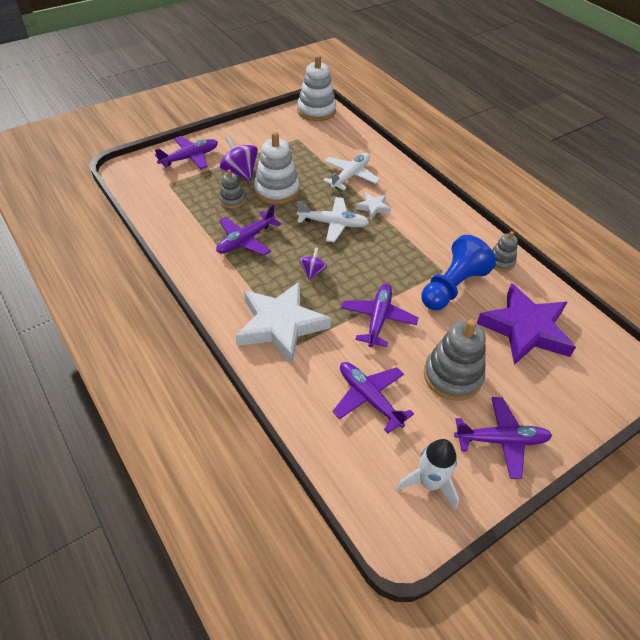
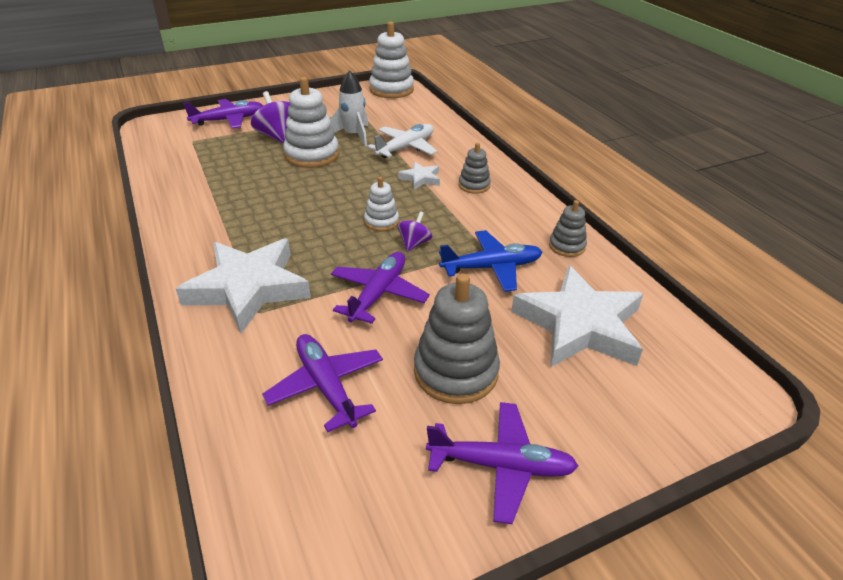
camera: 10 degrees right, 10 degrees down
(232, 200) = (255, 160): grey stacking toy -> grey stacking toy (474, 185)
(246, 240) = (251, 198): purple plane -> none
(312, 271) = (316, 236): purple spinning top -> purple spinning top (414, 243)
(333, 224) = (364, 191): white plane -> none
(357, 253) = (381, 221): none -> white stacking toy
(429, 483) = (368, 513): white rocket -> white rocket (353, 136)
(452, 287) = (492, 267): blue pawn -> blue plane
(525, 329) = (579, 325): purple star -> white star

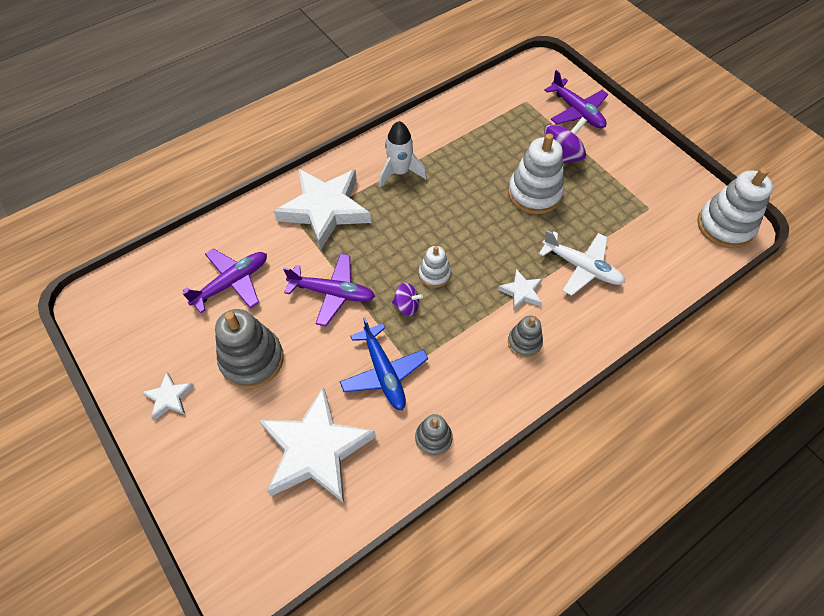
camera: 80 degrees right, 20 degrees up
(353, 136) = (589, 216): white rocket -> white rocket (400, 172)
(501, 466) = (169, 398): purple plane -> white star

